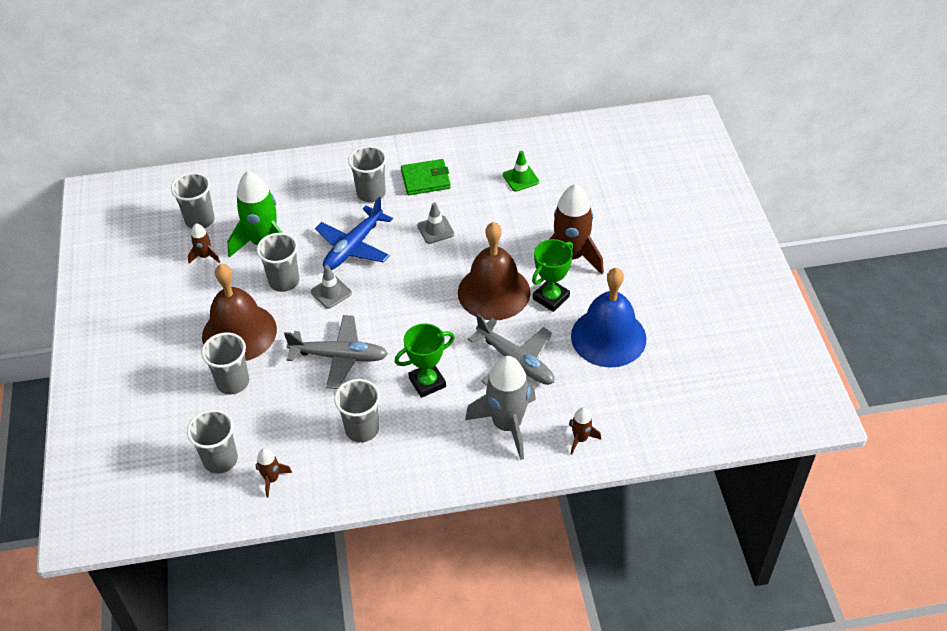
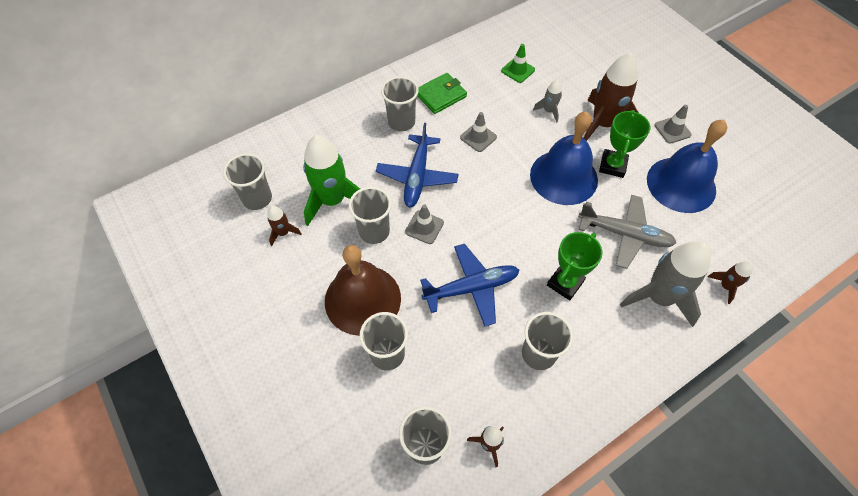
camera: 25 degrees left, 10 degrees up
(339, 356) = (471, 288): grey plane -> blue plane
(494, 292) = (563, 177): brown bell -> blue bell
(524, 227) = (548, 111): none -> grey rocket
(640, 285) = (672, 130): none -> grey traffic cone

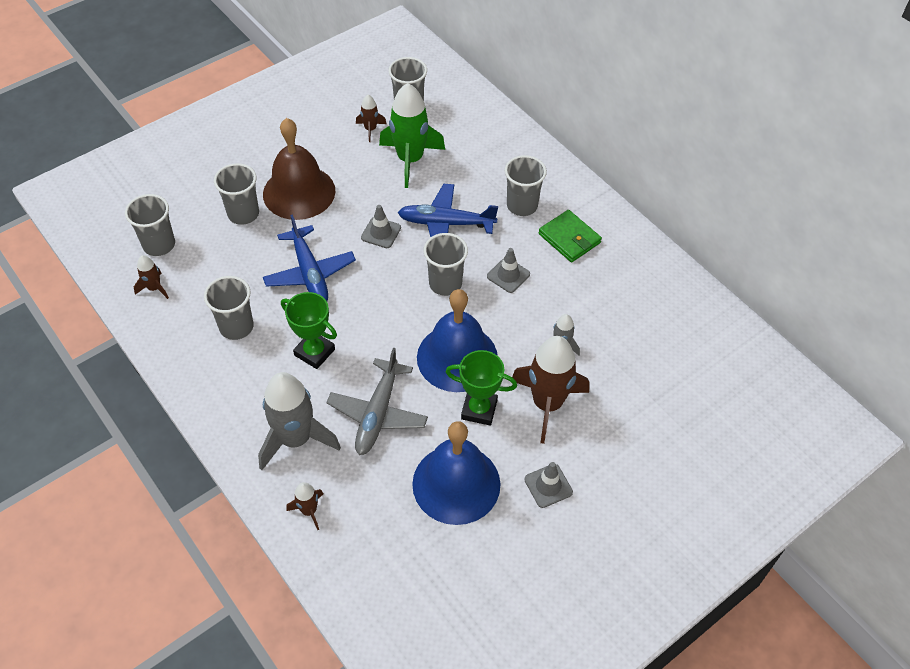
camera: 85 degrees right, 5 degrees down
(374, 231) = (374, 194): grey cup -> grey cup (445, 283)
(518, 70) = (627, 314): green traffic cone -> none

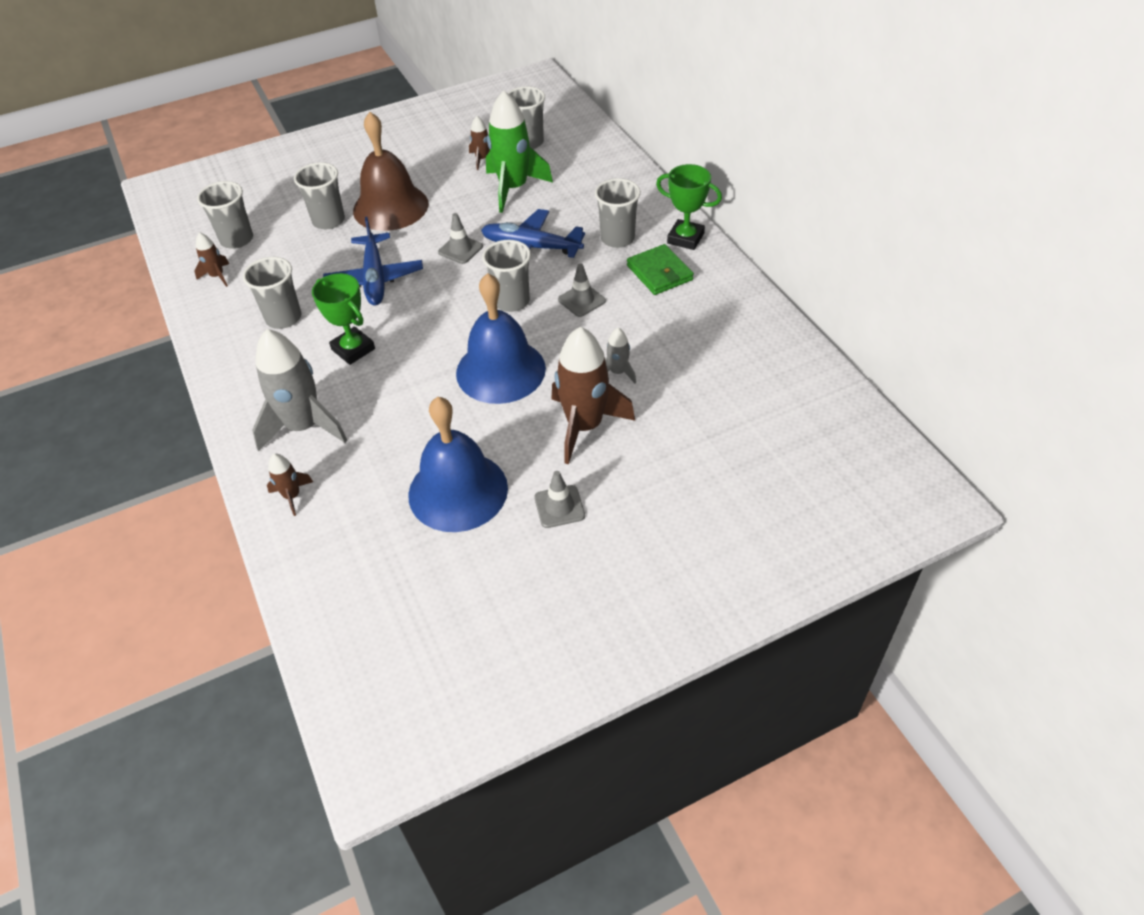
camera: 15 degrees right, 5 degrees down
(378, 413) = (398, 413): grey plane -> none
(479, 409) = (507, 422): green trophy -> green trophy (685, 238)

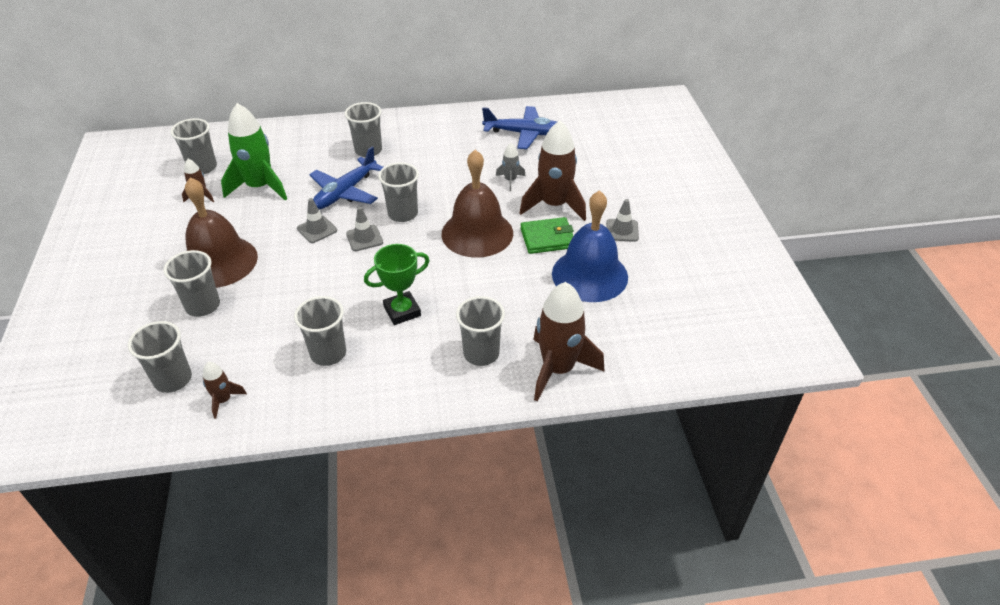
camera: 75 degrees left, 5 degrees down
(292, 496) = (558, 369): brown rocket -> brown rocket, size x2.11
(304, 426) = (481, 353): grey rocket -> grey cup
(375, 278) = (315, 285): blue plane -> blue plane (524, 133)
(500, 370) = (477, 233): blue bell -> brown bell
(581, 300) = (425, 181): grey traffic cone -> grey traffic cone (364, 238)
(659, 273) = (421, 141): green wallet -> green wallet (547, 238)
(685, 238) = (392, 122): green trophy -> none

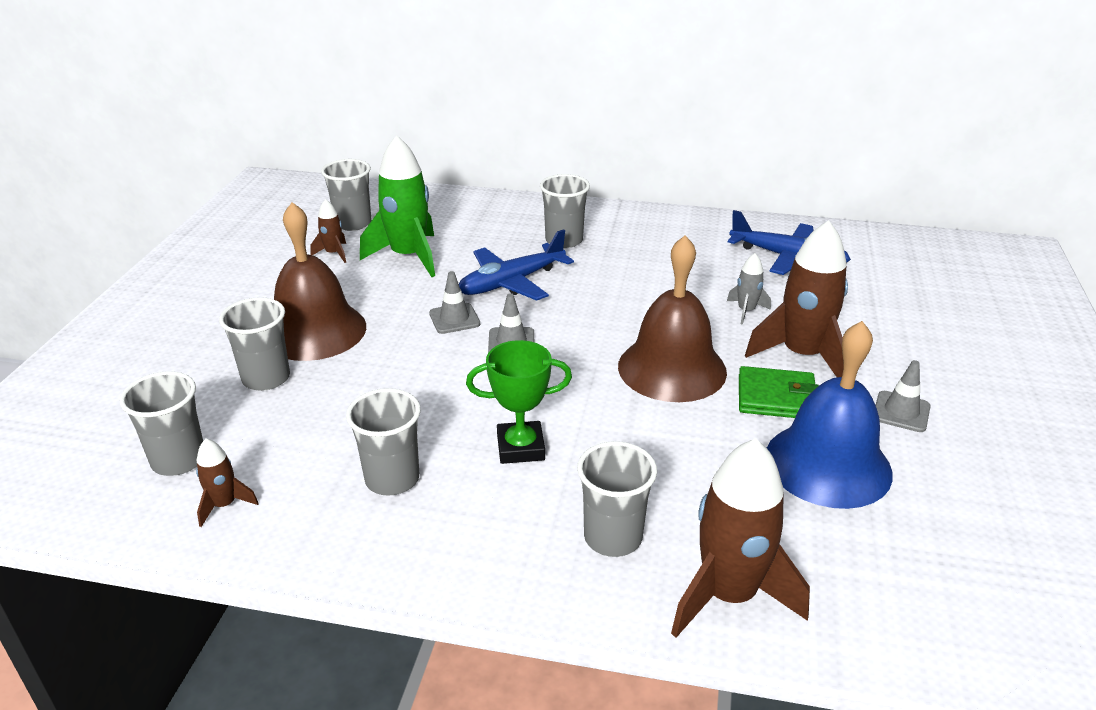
camera: 20 degrees right, 10 degrees down
(403, 214) = (576, 323): grey cup -> none

